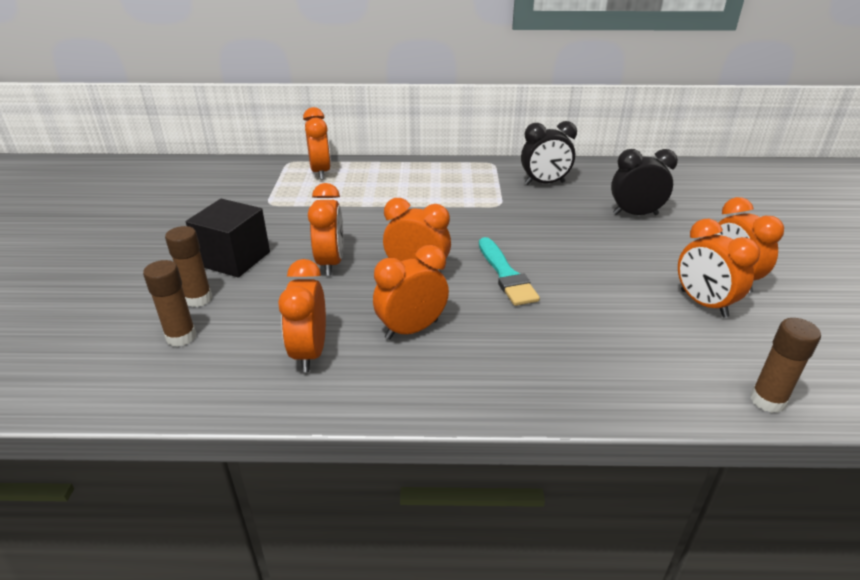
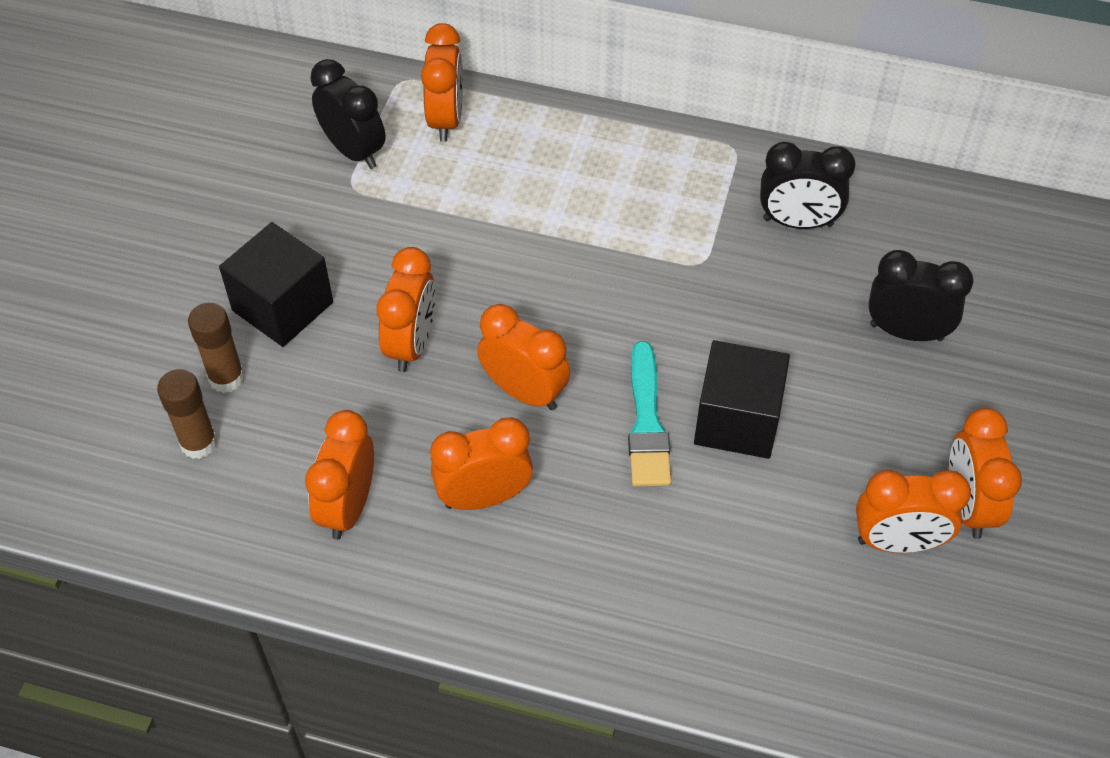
camera: 15 degrees right, 20 degrees up
(266, 190) = (354, 151): none -> black clock
(562, 265) = (737, 420): none -> black cube
(703, 303) = (897, 542): orange clock -> orange clock turned 75 degrees counterclockwise
(767, 400) = (878, 717): brown glue stick -> none

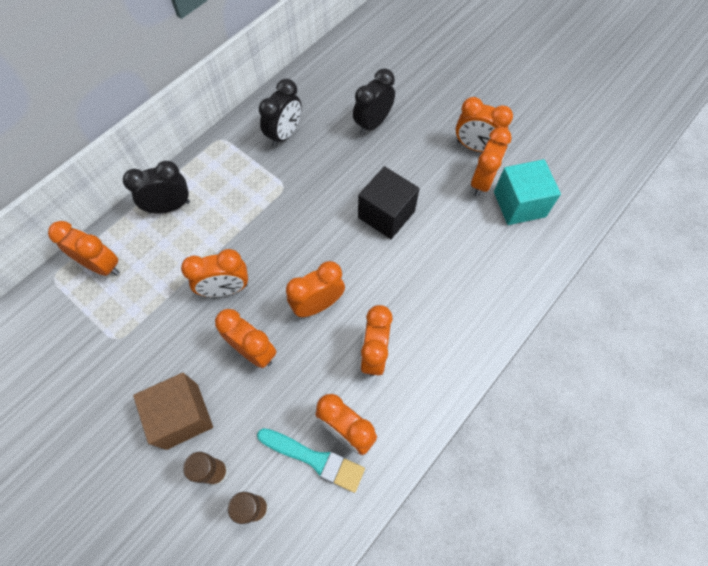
camera: 65 degrees left, 10 degrees up
(283, 306) = (182, 416): black cube -> brown cube
(354, 151) = (89, 327): black clock -> black clock (169, 207)
(487, 269) = (225, 289): none -> orange clock
(647, 423) = (367, 254): turquoise brush -> turquoise brush (315, 459)
(889, 618) = (519, 204): none -> turquoise cube

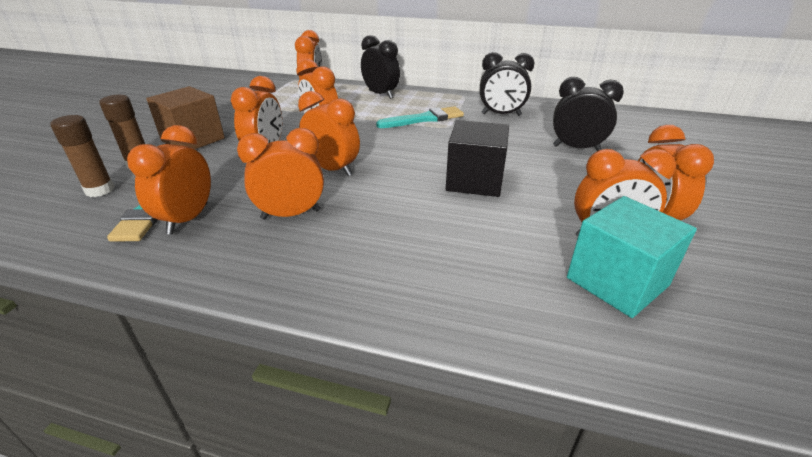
camera: 65 degrees right, 30 degrees down
(257, 196) = (424, 119): none -> turquoise brush

